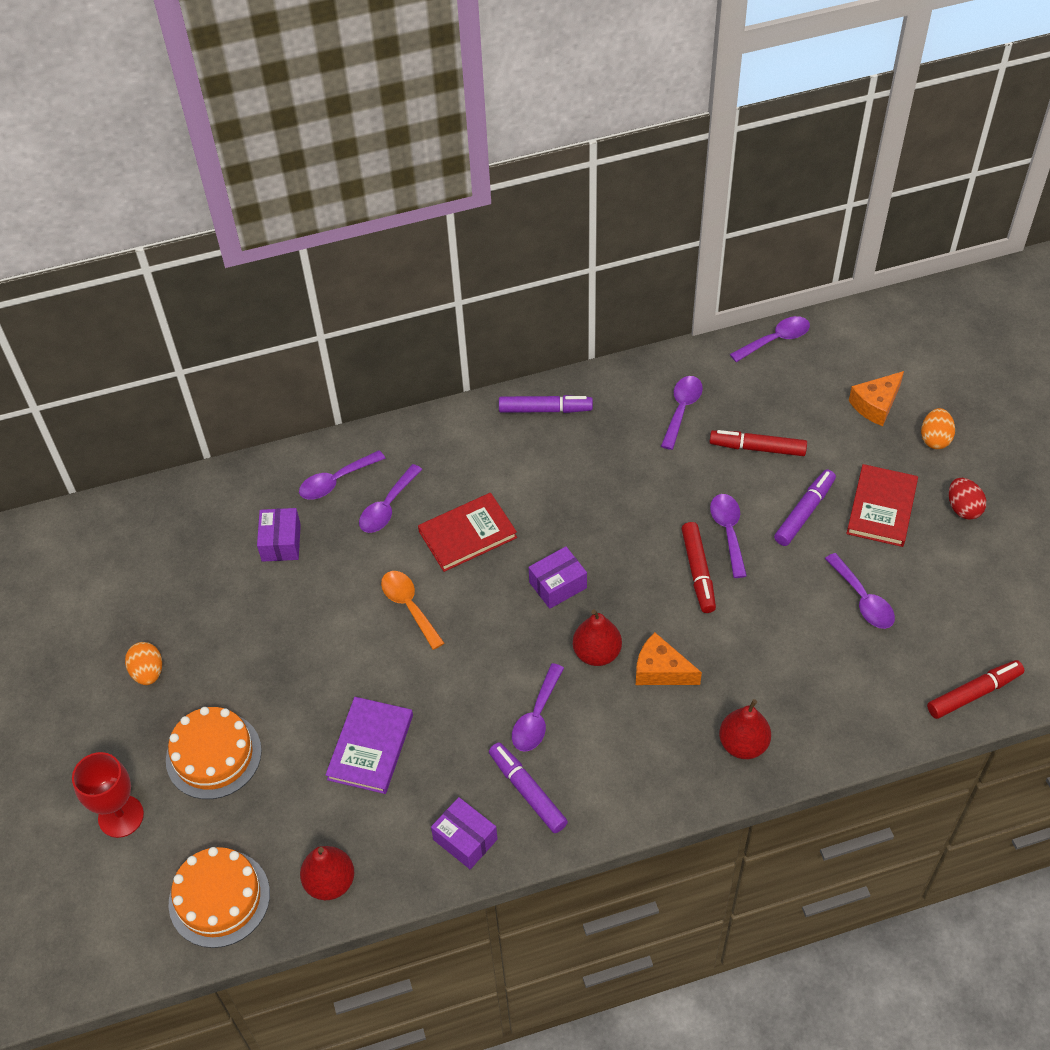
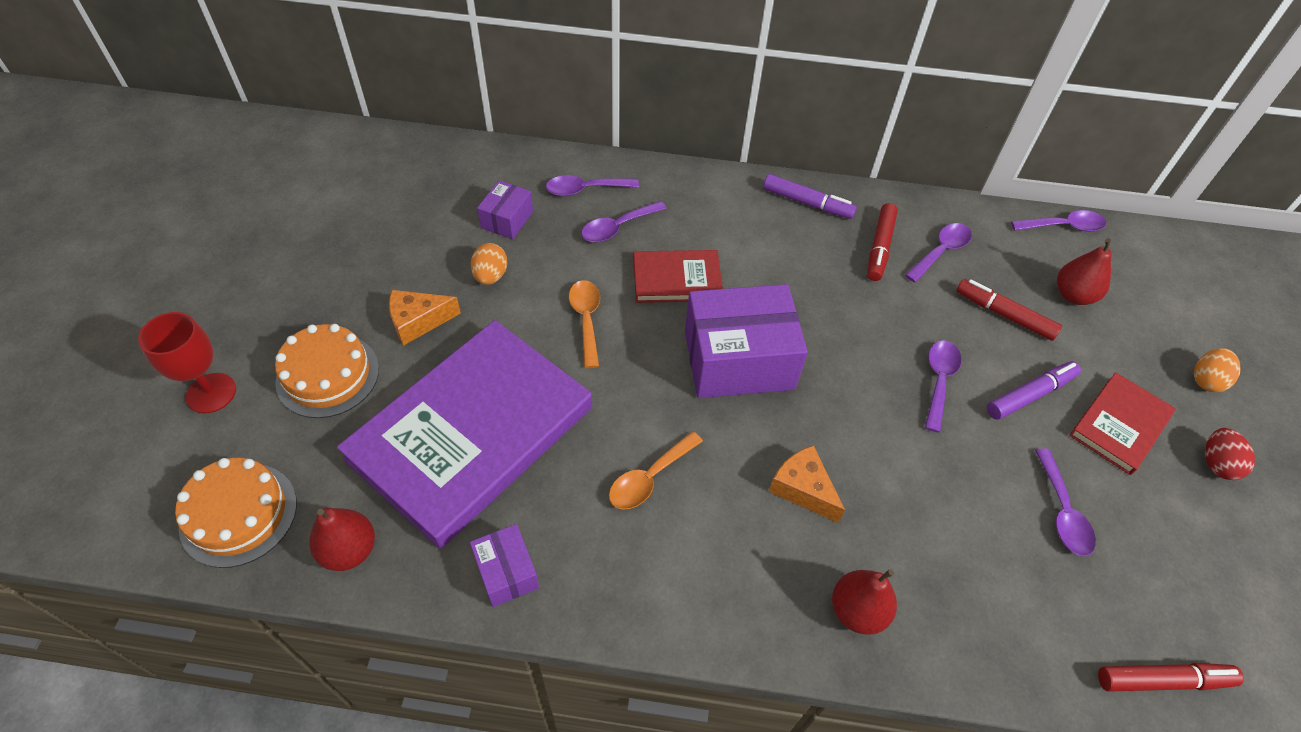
camera: 20 degrees right, 0 degrees up
(148, 672) = (324, 278): orange egg -> orange egg (491, 276)
(370, 747) = (472, 433): purple book -> purple book, size x2.10
(527, 791) = (598, 551): purple marker -> none
(537, 716) = (650, 478): purple spoon -> orange spoon
(558, 585) = (738, 359): purple box -> purple box, size x2.03
(597, 653) = (744, 441): red pear -> red pear (1073, 295)
(698, 572) = (889, 406): red marker -> red marker (879, 247)
(876, 405) = (1149, 323): orange cheese -> orange cheese (418, 321)

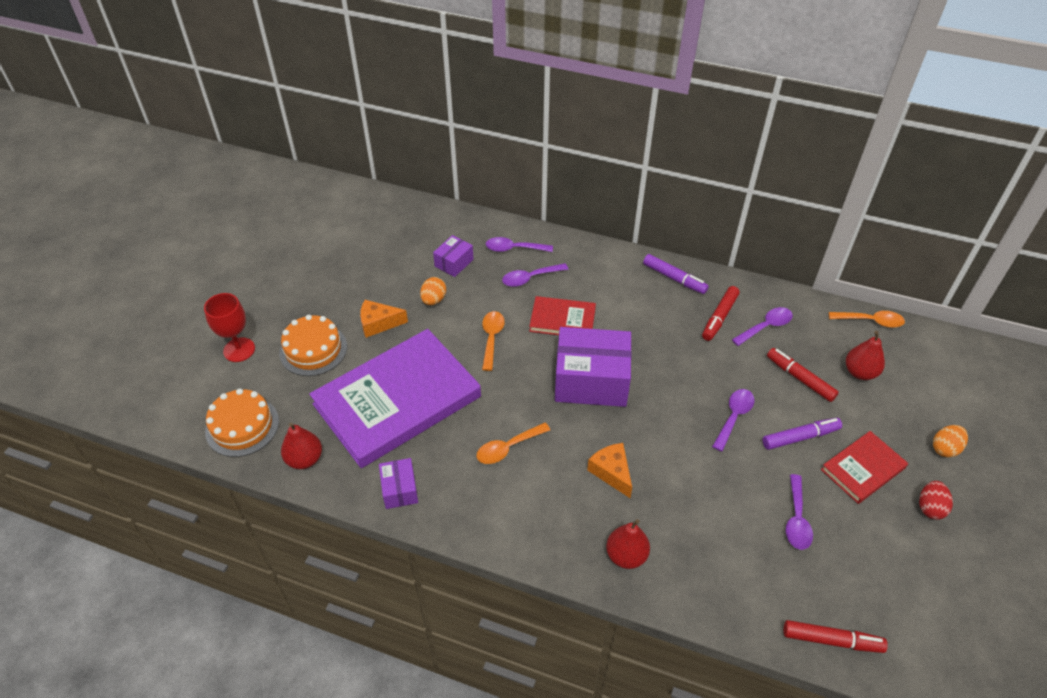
camera: 15 degrees right, 5 degrees down
(1063, 226) = (870, 321): purple spoon -> orange spoon

